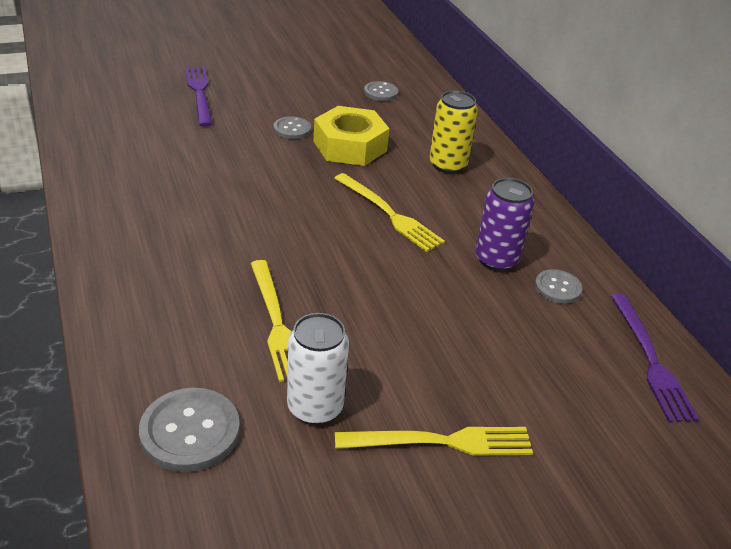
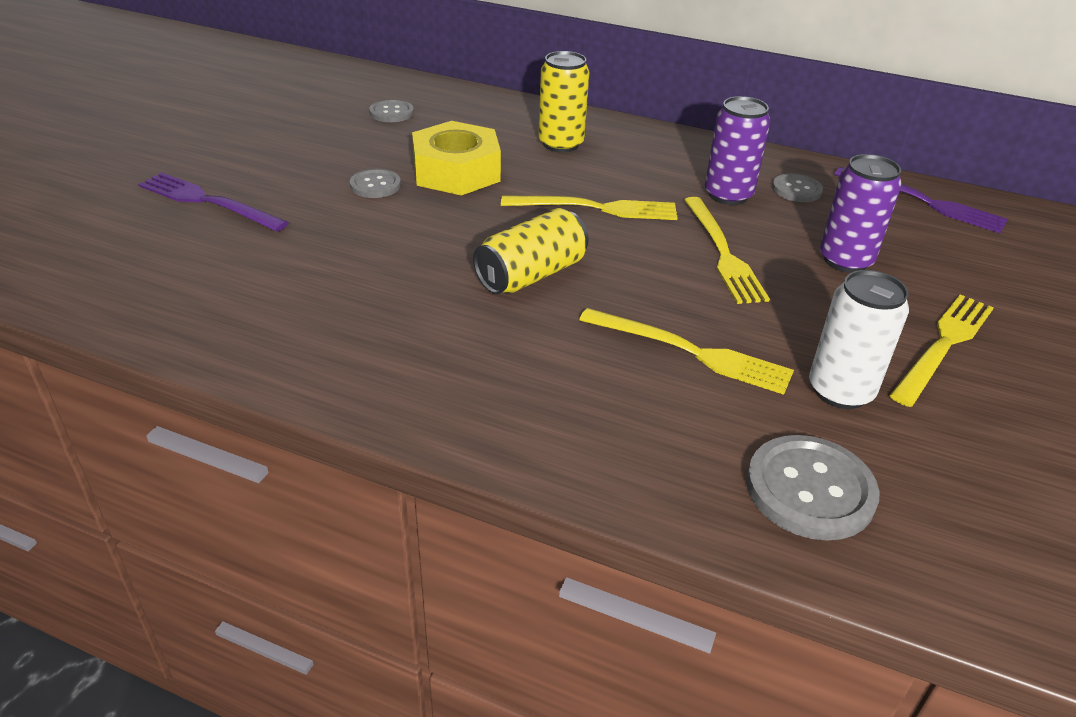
camera: 45 degrees left, 0 degrees up
(277, 225) = (531, 275): none -> yellow can
(414, 288) = (722, 253): none -> yellow fork
(490, 350) = (845, 260): none -> purple can

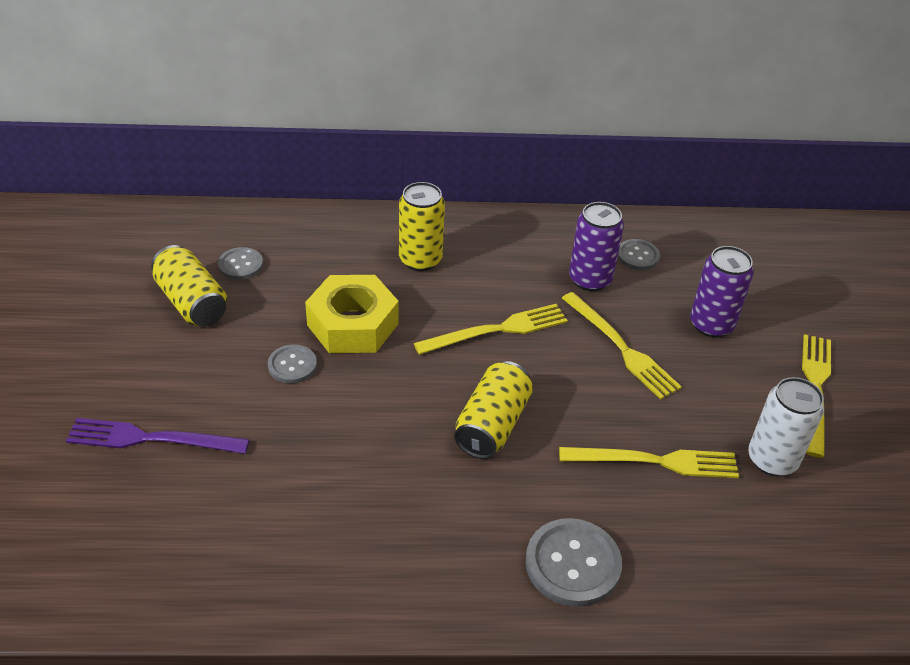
camera: 25 degrees left, 5 degrees up
(327, 126) = (192, 302): none -> yellow can
(810, 490) = (797, 558): grey button -> grey button (572, 564)
(923, 202) = (734, 239): purple fork -> none

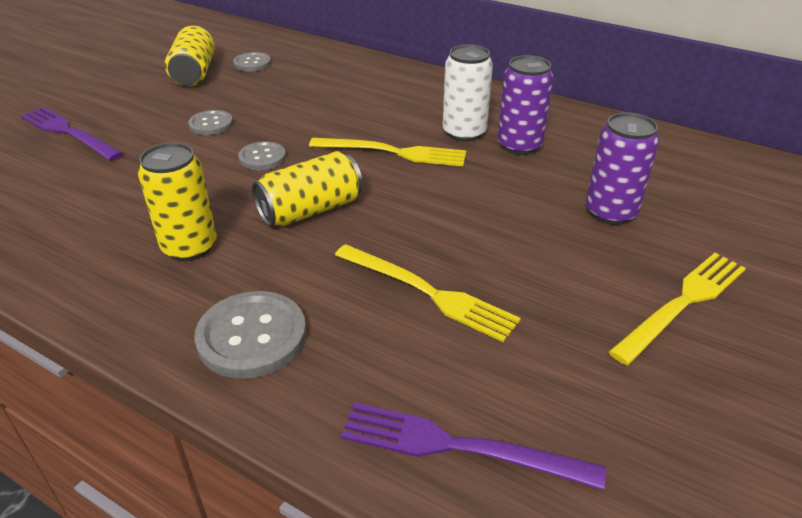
camera: 35 degrees right, 5 degrees down
(352, 324) = (284, 115): yellow nut -> none
(420, 260) = (385, 94): yellow can -> yellow can (189, 247)
(621, 348) = (494, 199): yellow fork -> none
(637, 256) = (586, 143): grey button -> grey button (262, 157)
(772, 460) = (561, 343): white can -> white can (464, 133)
(780, 570) = (459, 446): none -> purple fork

